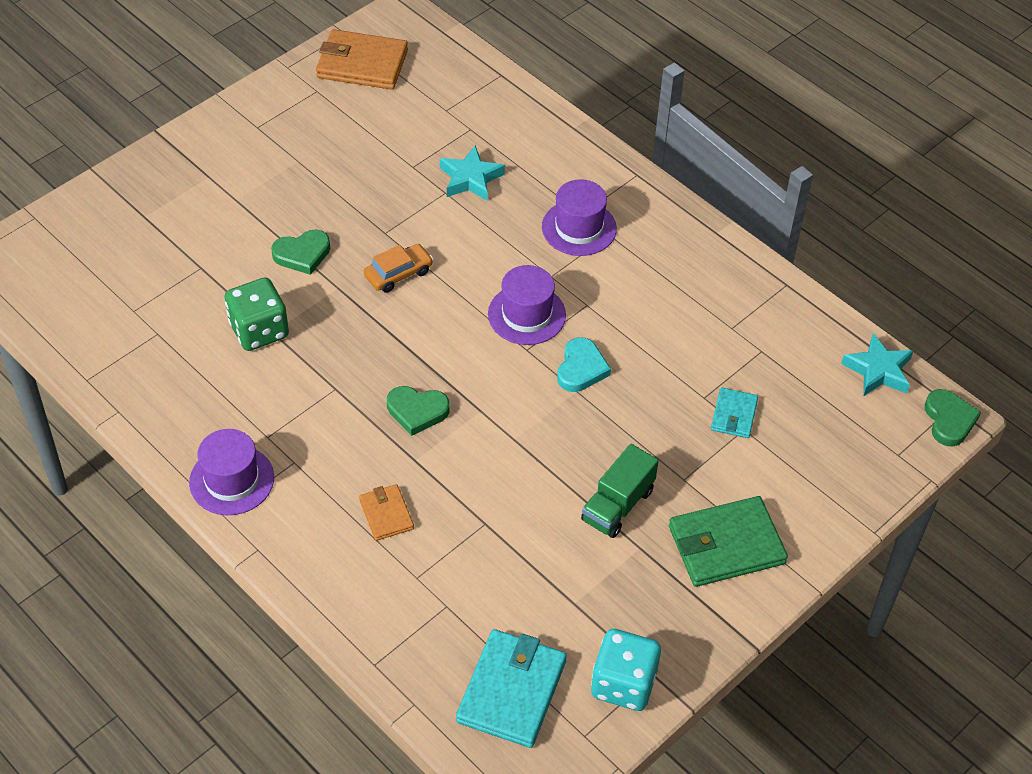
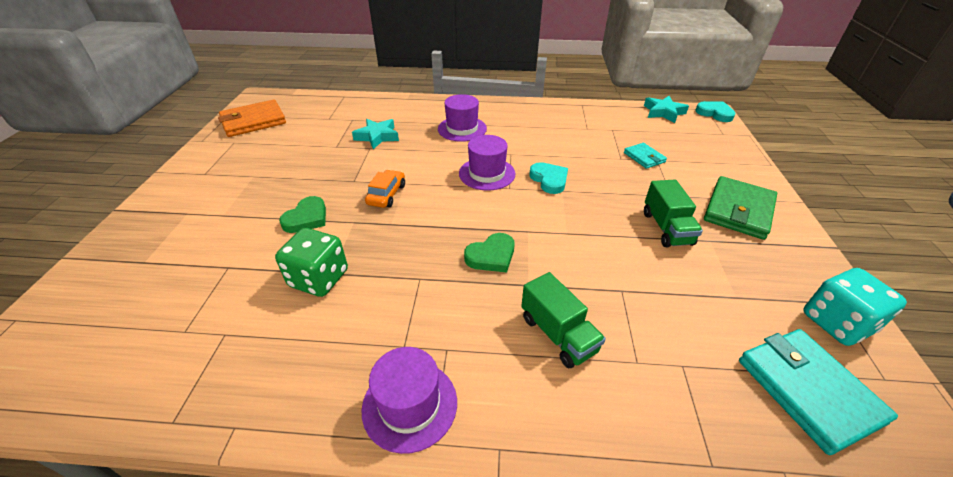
camera: 40 degrees left, 10 degrees down
(386, 514) = (558, 334): orange wallet -> green truck
(949, 420) = (714, 113): green heart -> turquoise heart

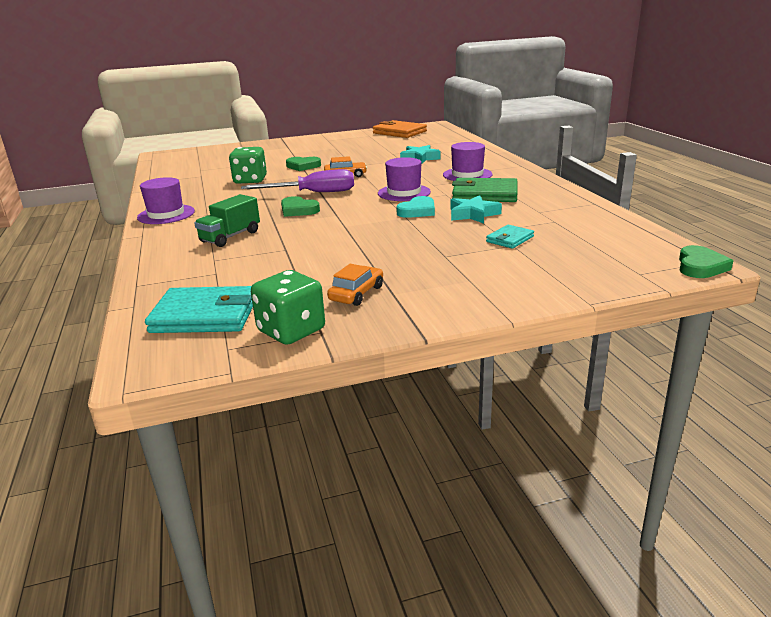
camera: 70 degrees right, 15 degrees down
(434, 232) = (313, 193): none -> purple screwdriver
(663, 112) = (646, 239): turquoise star -> turquoise star (473, 214)
(666, 228) = (384, 257): green truck -> none
(714, 113) = (700, 266): turquoise heart -> green heart
(738, 210) = (449, 286): green wallet -> green wallet (485, 194)
(751, 263) = (356, 293): none -> orange car
(808, 390) = (205, 315): turquoise wallet -> turquoise wallet turned 45 degrees clockwise
(836, 323) = (291, 331): turquoise dice -> green dice

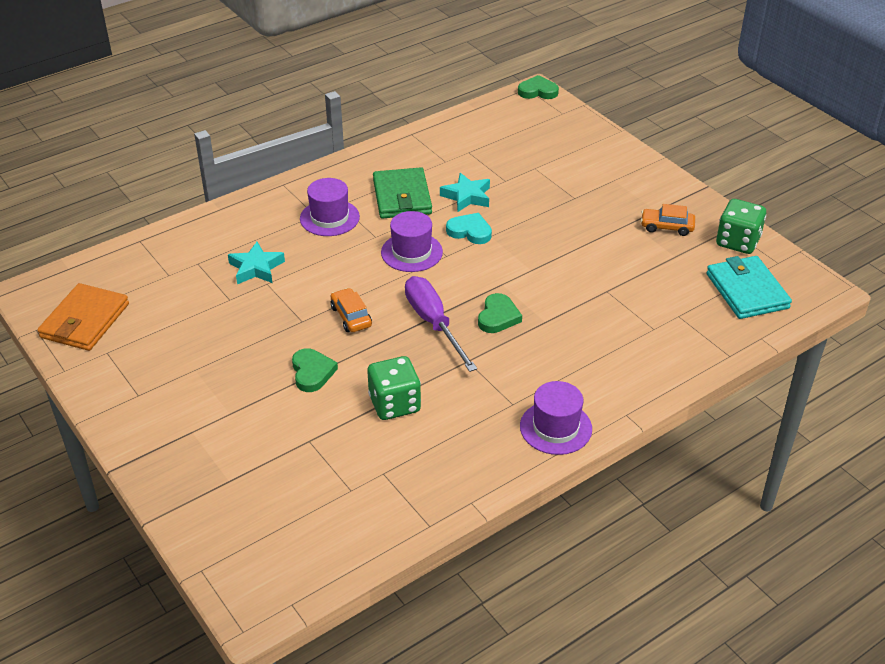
camera: 110 degrees left, 15 degrees up
(230, 237) = (596, 340): green truck -> none
(509, 239) = (522, 170): turquoise wallet -> none

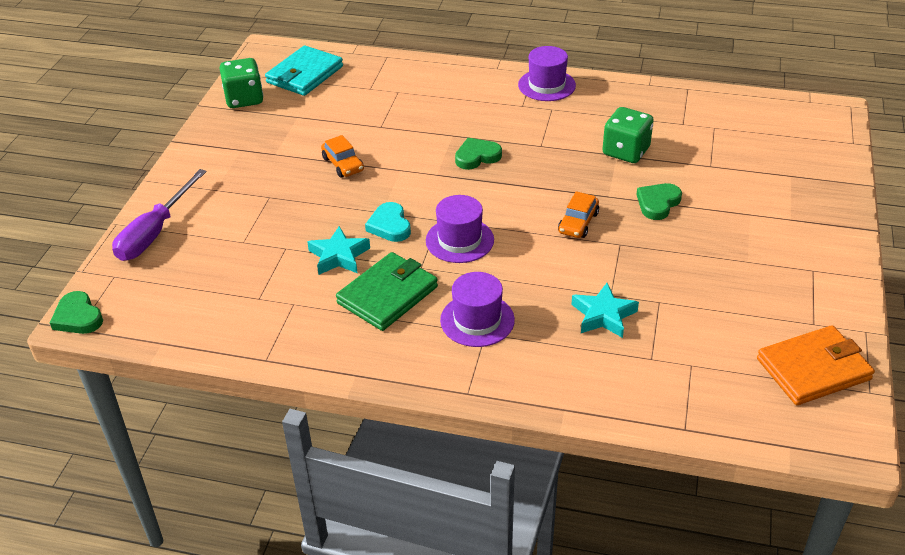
camera: 130 degrees left, 0 degrees up
(434, 323) = (526, 180): purple screwdriver -> purple screwdriver (155, 232)
(667, 227) = (260, 135): orange car -> orange car (343, 164)

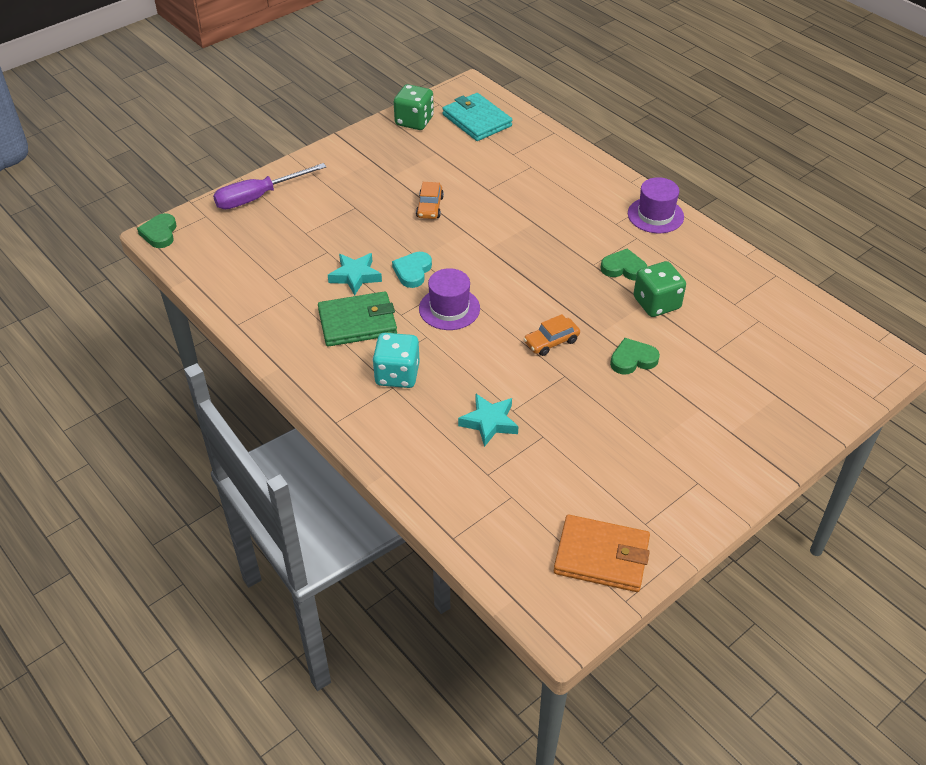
camera: 35 degrees right, 5 degrees up
(304, 74) = (477, 120): turquoise wallet -> turquoise wallet turned 75 degrees clockwise
(477, 156) = (533, 249): green heart -> green heart (623, 268)
(477, 320) = (397, 375): purple hat -> turquoise dice

